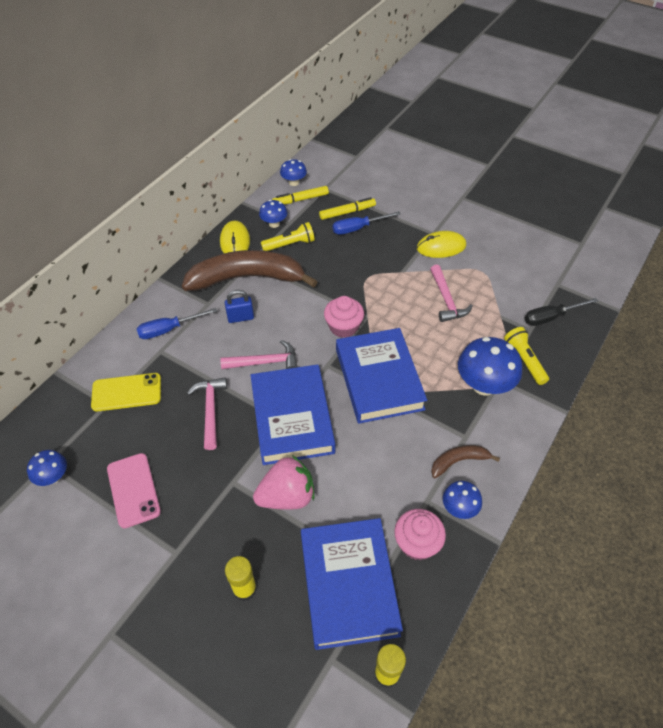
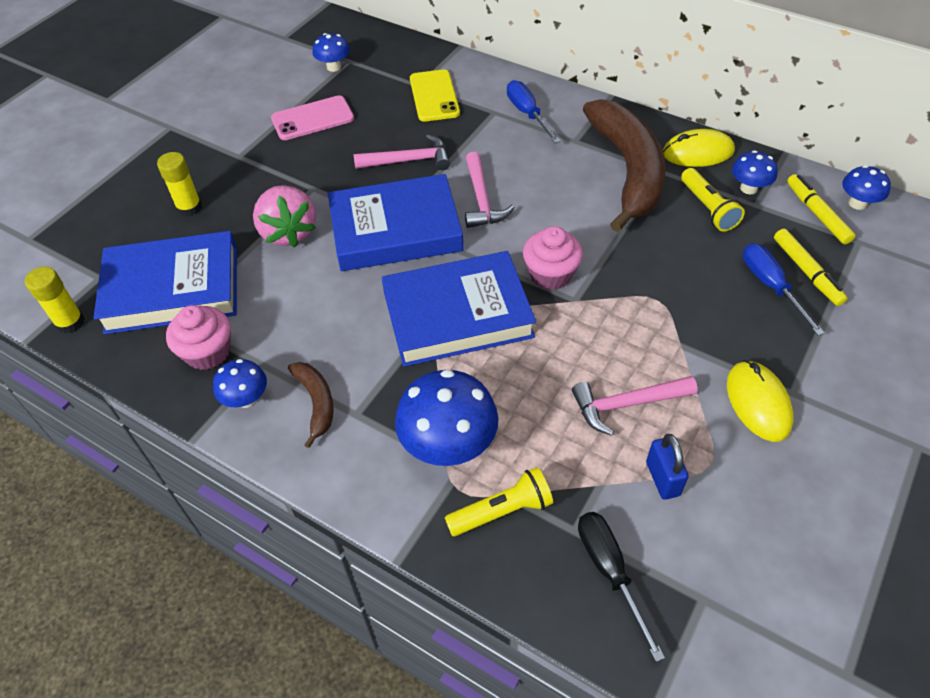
camera: 90 degrees right, 0 degrees up
(240, 318) = (554, 171): blue padlock -> blue padlock (662, 479)

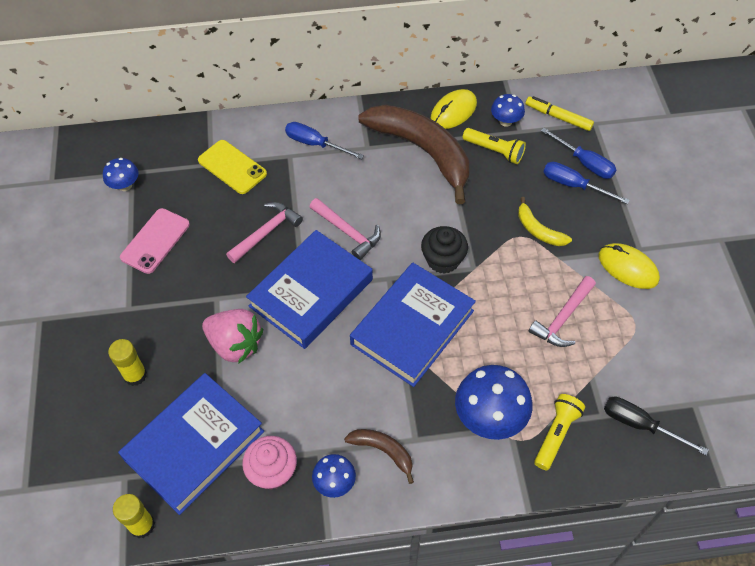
camera: 40 degrees left, 5 degrees up
(550, 274) = (443, 260): pink cupcake -> black cupcake
(662, 479) = (619, 350): blue padlock -> none
(684, 305) = (538, 230): none -> yellow banana
(806, 272) = (584, 163): yellow marker -> blue screwdriver
(857, 203) = (574, 96): blue mushroom -> none

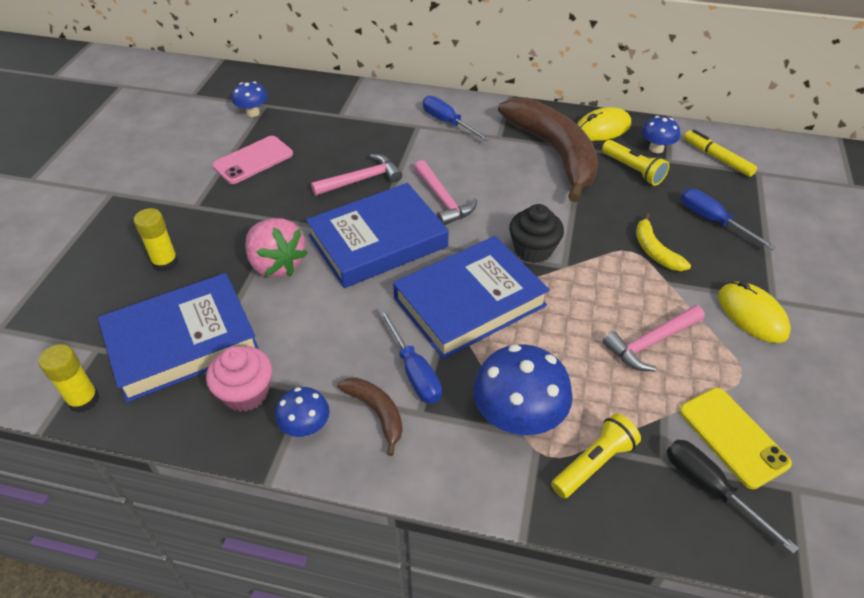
camera: 20 degrees right, 10 degrees down
(232, 167) = (358, 122): yellow phone -> yellow phone (733, 437)
(584, 163) = (733, 204): blue screwdriver -> blue screwdriver (414, 371)

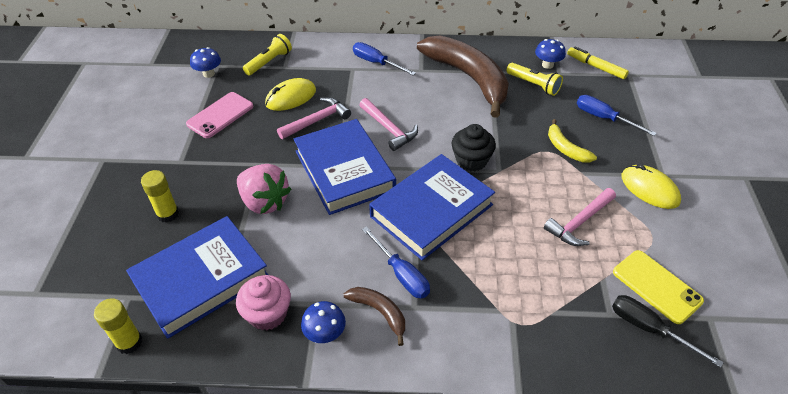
camera: 10 degrees left, 0 degrees up
(378, 241) = (344, 171): blue book -> blue book turned 75 degrees counterclockwise
(518, 418) = (492, 298): blue mushroom -> none
(594, 463) = (559, 324): yellow flashlight -> yellow flashlight (269, 62)
(602, 128) = (502, 53): yellow mouse -> yellow mouse (291, 97)

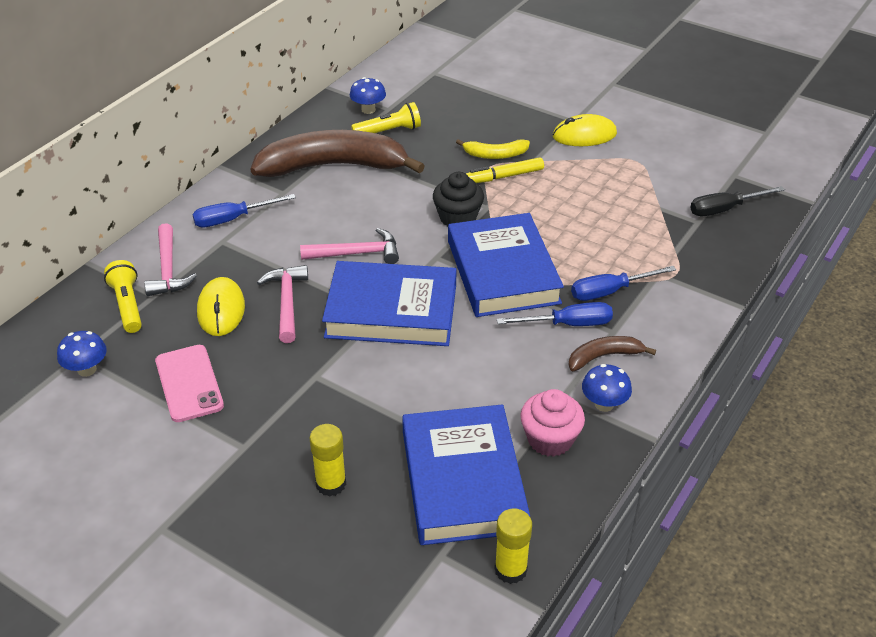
camera: 60 degrees left, 5 degrees down
(264, 202) = (385, 391): pink strawberry -> none
(579, 222) = (590, 190): pink hammer -> pink hammer (168, 269)
(596, 67) = (402, 84): yellow marker -> yellow marker (503, 177)
(604, 118) = (477, 115): blue screwdriver -> blue screwdriver (610, 291)
(656, 286) = (687, 184): yellow phone -> none

